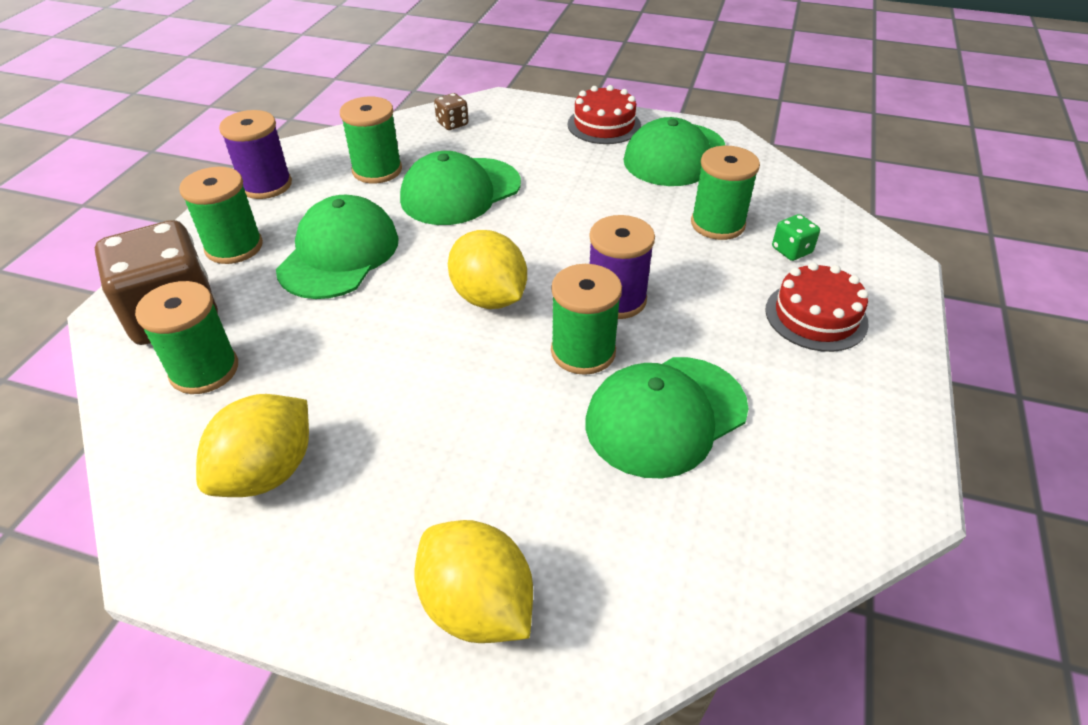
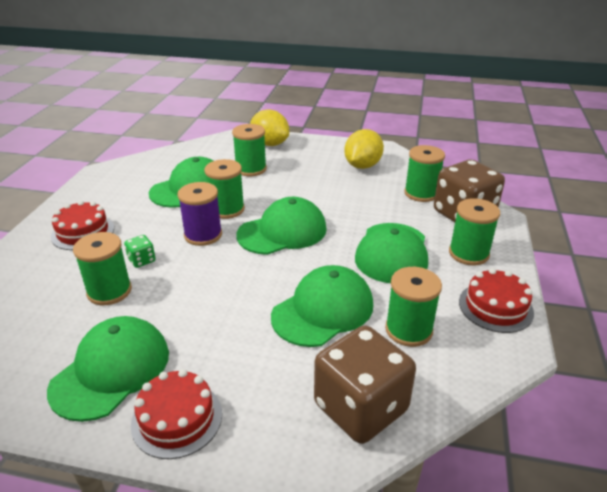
camera: 175 degrees right, 10 degrees down
(266, 185) = (495, 307): purple spool -> red cake
(452, 124) = (360, 407): brown dice -> brown dice, size x2.37
(489, 298) = (282, 232): yellow lemon -> green cap
(536, 478) = (251, 169): none -> green spool
(791, 250) = (66, 272): green dice -> green dice (142, 260)

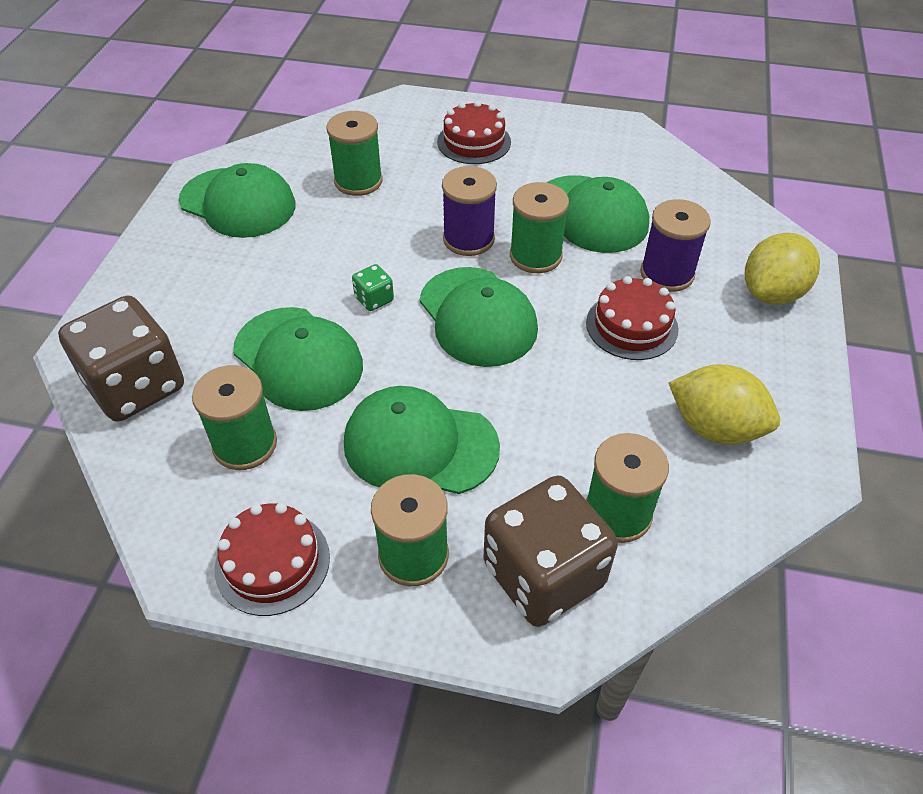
camera: 90 degrees right, 15 degrees up
(142, 260) = (414, 195): green dice -> green dice (374, 299)
(177, 418) = (166, 252): red cake -> red cake (632, 326)
(251, 169) = (667, 274): green spool -> purple spool

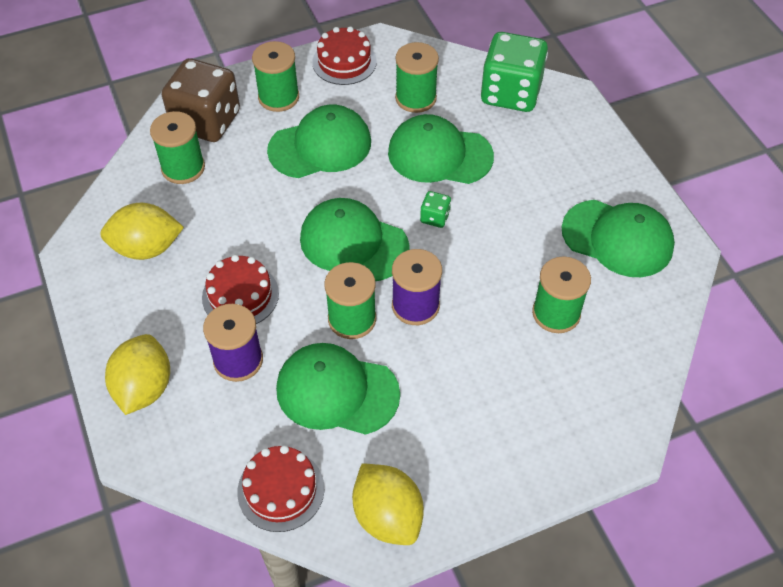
camera: 145 degrees right, 5 degrees up
(136, 386) = (511, 93): brown dice -> green dice
(238, 203) = (618, 238): green cap -> green cap turned 150 degrees counterclockwise
(474, 142) = (507, 423): red cake -> red cake (281, 490)
(609, 136) = (387, 516): none -> yellow lemon

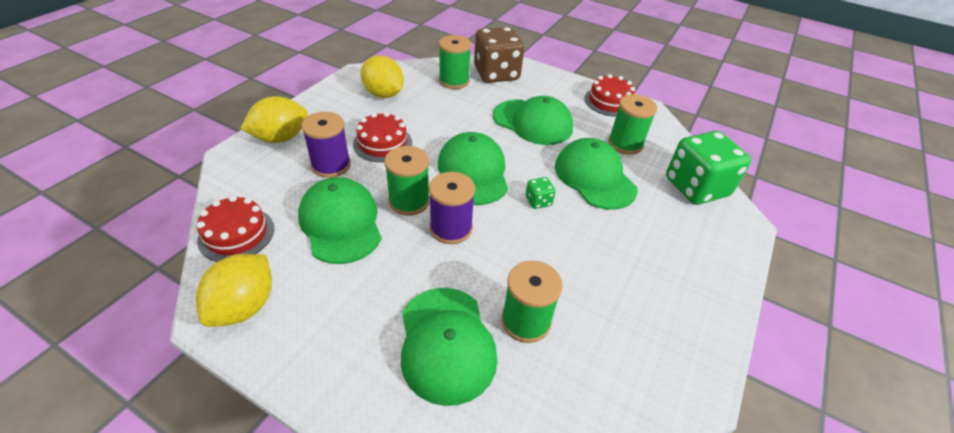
camera: 50 degrees right, 10 degrees down
(278, 97) = (547, 90): green spool -> none
(618, 238) = (648, 327): green cap -> green cap (446, 344)

